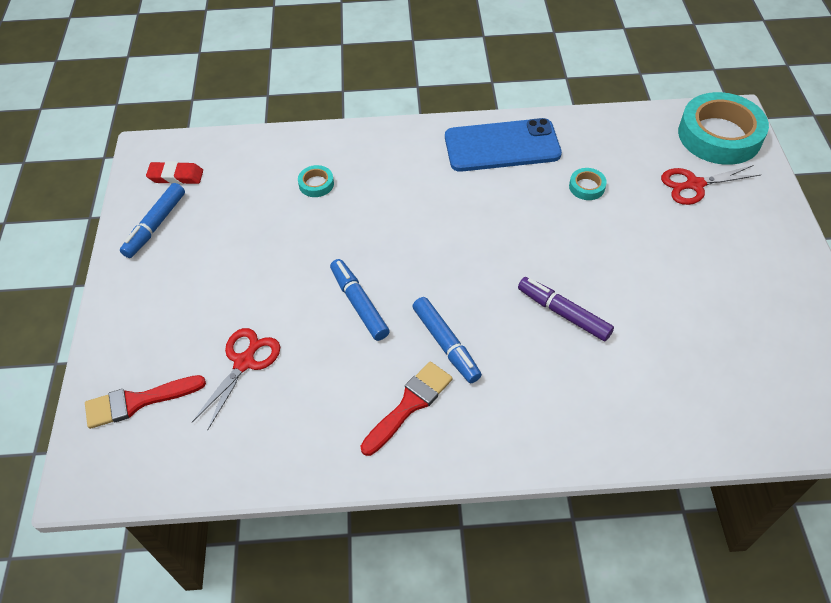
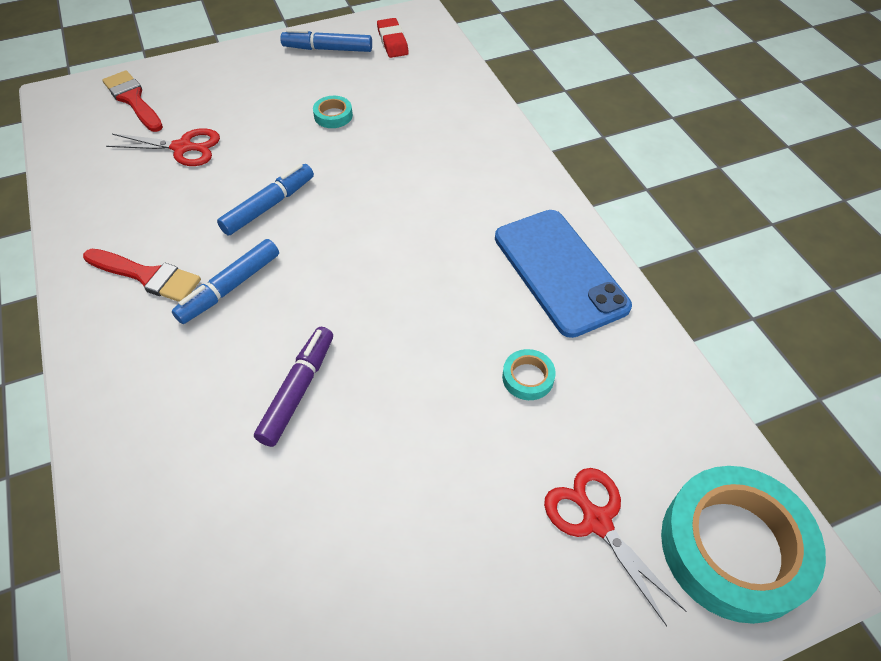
camera: 70 degrees right, 0 degrees up
(316, 184) = (422, 132): turquoise tape -> turquoise tape (333, 115)

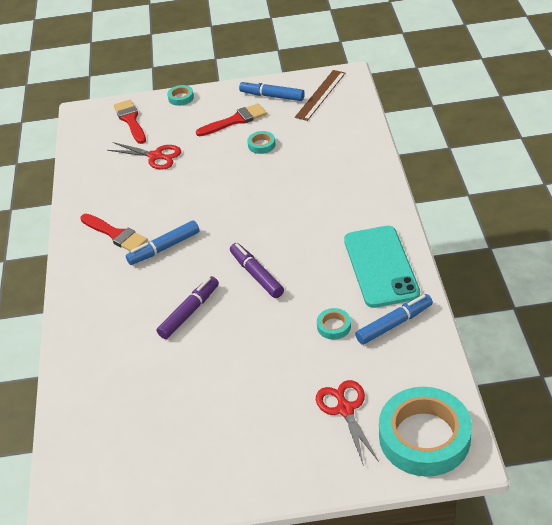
camera: 20 degrees right, 10 degrees down
(200, 62) = (181, 98): none -> turquoise tape
(269, 206) = (202, 200): blue marker -> blue marker (394, 324)
(286, 86) = (235, 120): none -> red brush
(385, 311) = (256, 275): none -> purple marker
(392, 42) = (320, 95): red eraser -> brown ruler
(559, 272) = (380, 266): blue phone -> turquoise phone

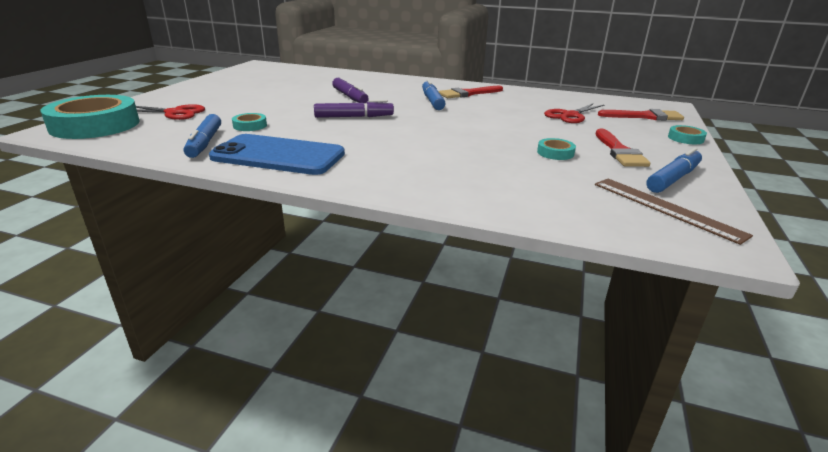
camera: 110 degrees right, 15 degrees down
(380, 266) = (278, 155): turquoise phone -> blue phone

